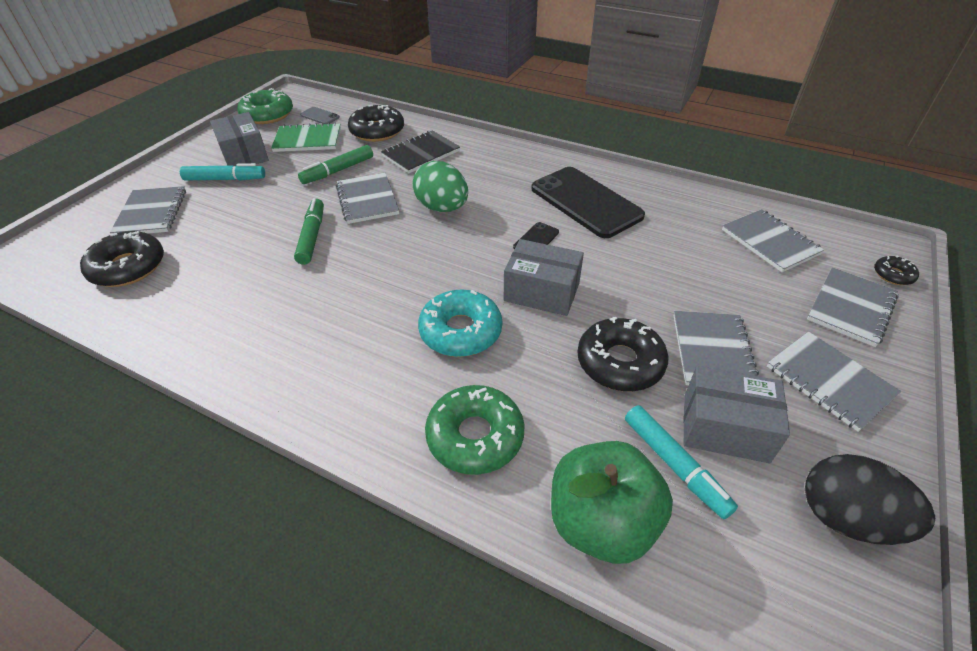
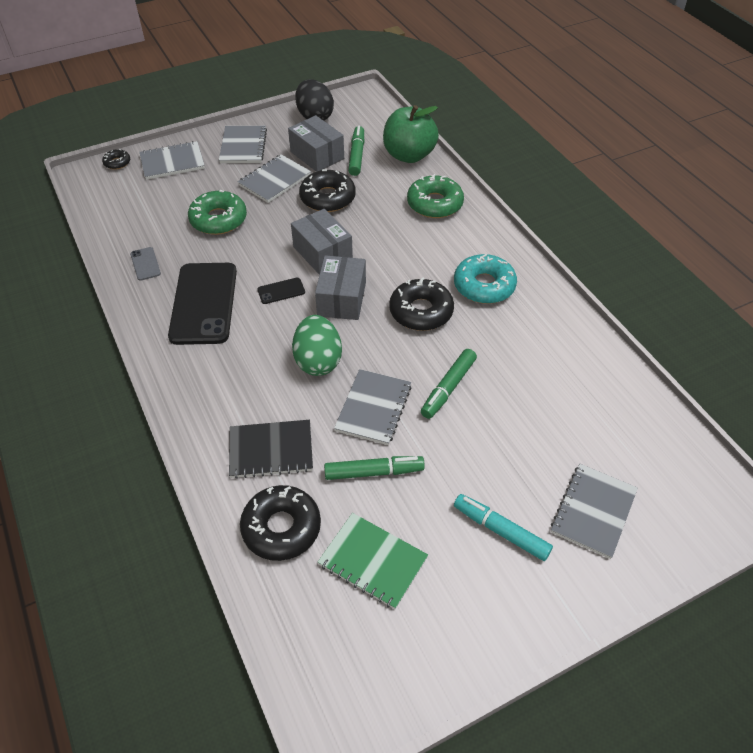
camera: 145 degrees left, 5 degrees up
(128, 267) = (620, 437): black donut -> black donut (421, 311)
(244, 154) = (463, 575): grey box -> grey box (341, 299)
(267, 115) = (393, 676): green donut -> green donut (218, 219)
(320, 116) = (325, 618): grey phone -> grey phone (145, 264)
(460, 331) = (396, 254): turquoise donut -> turquoise donut (484, 286)
(674, 465) = (357, 155): turquoise marker -> green marker
(769, 242) = (141, 210): grey notebook -> none

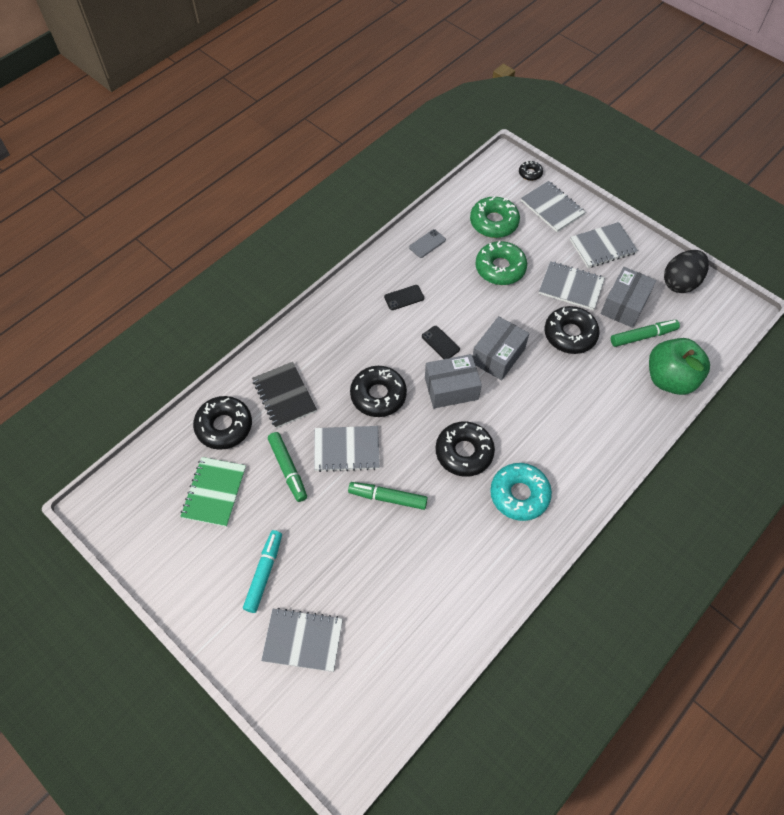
camera: 70 degrees right, 10 degrees up
(203, 303) = (404, 297): black phone -> black phone, size x0.42
(318, 361) = (378, 395): green egg -> black donut
(434, 204) = (610, 422): green donut -> green donut (494, 222)

